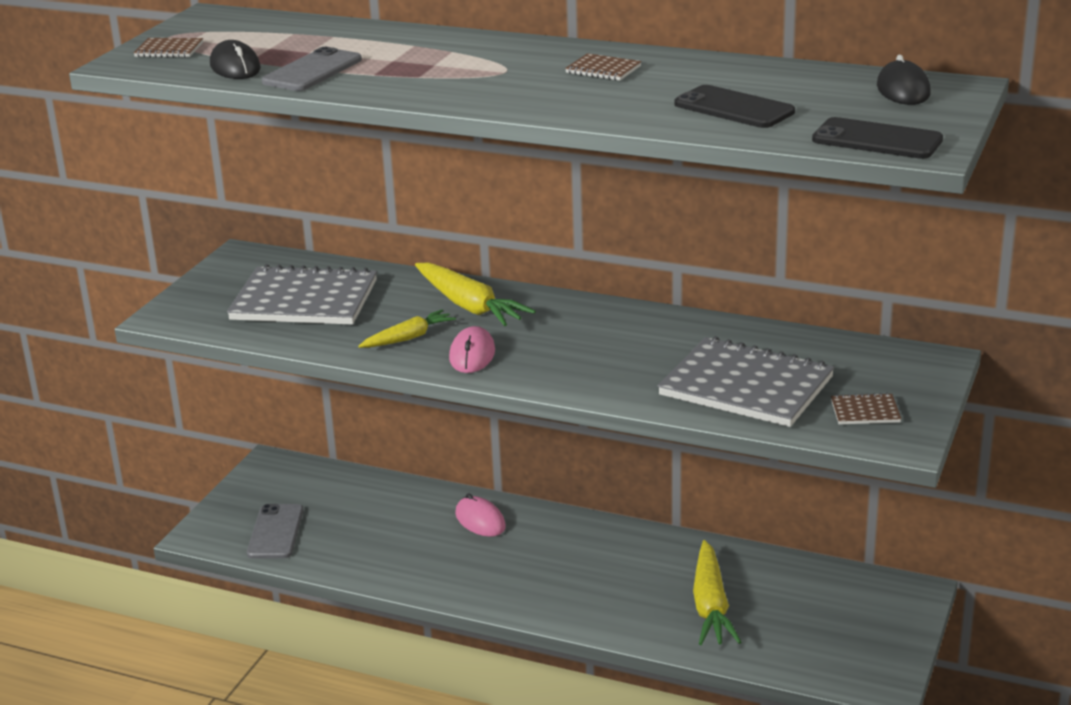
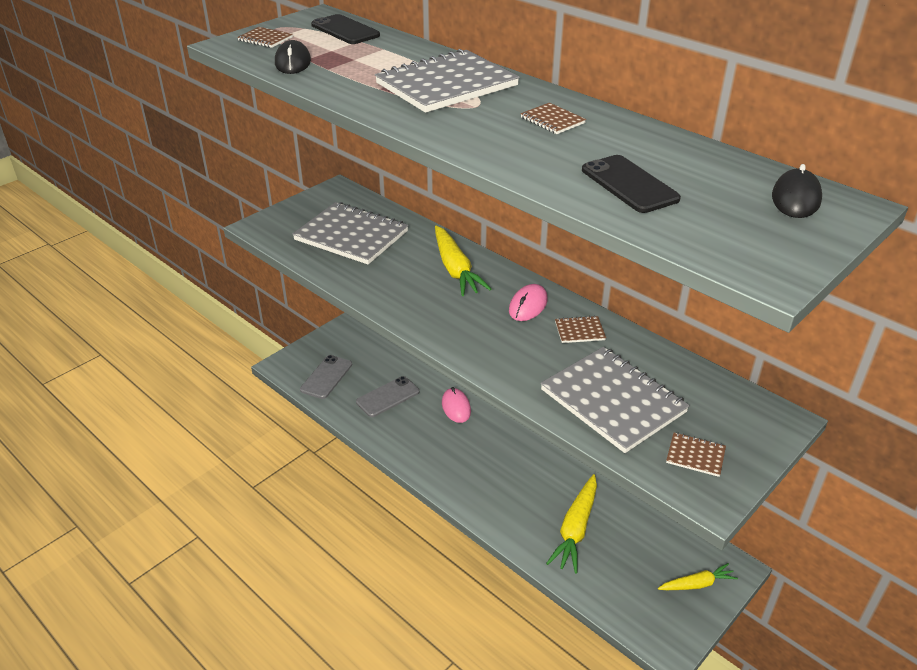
camera: 20 degrees right, 10 degrees up
(312, 71) = (340, 77): grey phone -> grey phone (388, 397)
(408, 338) = (397, 286): yellow carrot -> yellow carrot (697, 584)
(450, 58) = (446, 85): none -> grey notebook
(472, 355) = (431, 313): pink mouse -> pink mouse (528, 305)
(664, 332) = (579, 331): none -> brown notebook
(877, 140) = (733, 252): black phone -> black phone (345, 30)

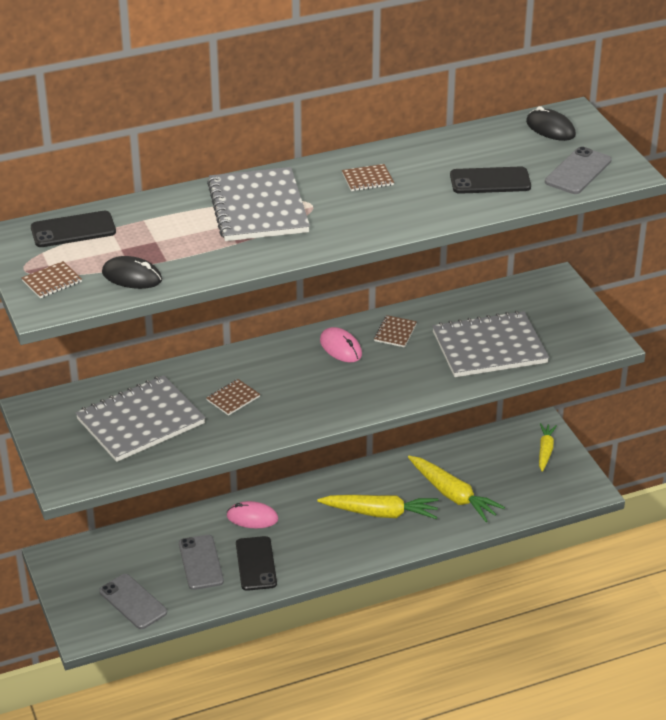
camera: 65 degrees left, 0 degrees up
(404, 428) = (256, 564): none -> black phone
(455, 269) = (253, 371): yellow carrot -> yellow carrot (380, 513)
(695, 456) = (567, 332): brown notebook -> brown notebook (233, 398)
(724, 237) = (578, 171): none -> grey phone

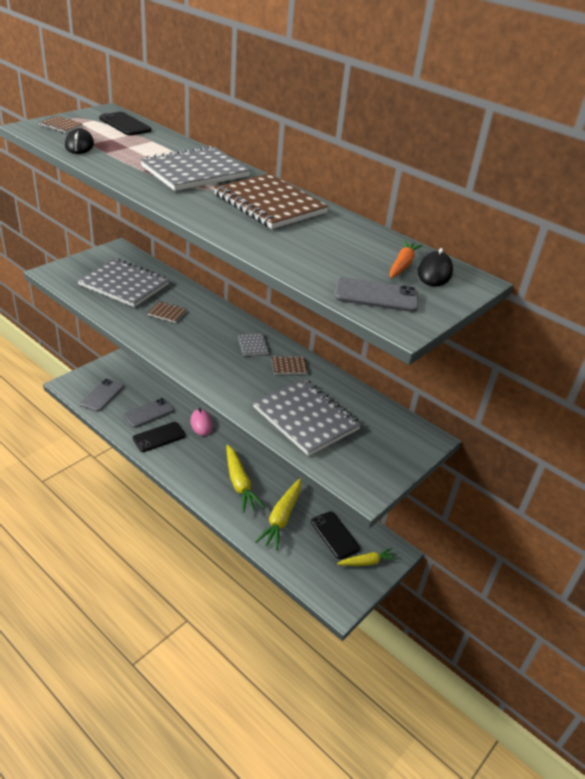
camera: 60 degrees right, 0 degrees up
(341, 348) = (253, 345): pink mouse -> grey notebook
(367, 179) = (270, 204): brown notebook -> brown notebook, size x2.37
(490, 181) = (316, 254): black phone -> black phone (335, 535)
(530, 141) = (402, 265): none -> orange carrot

